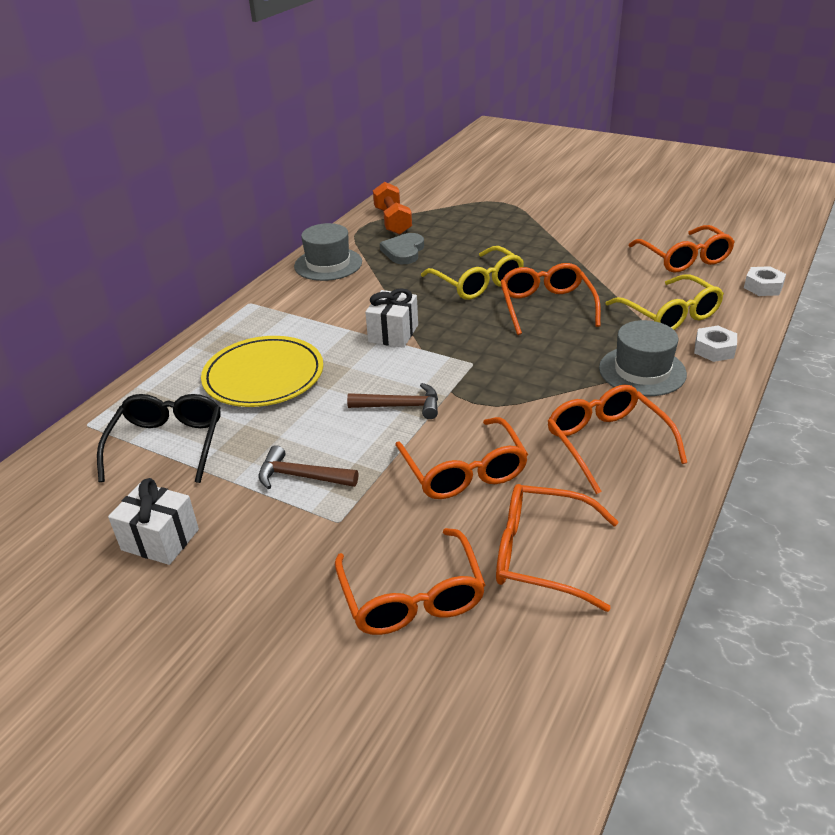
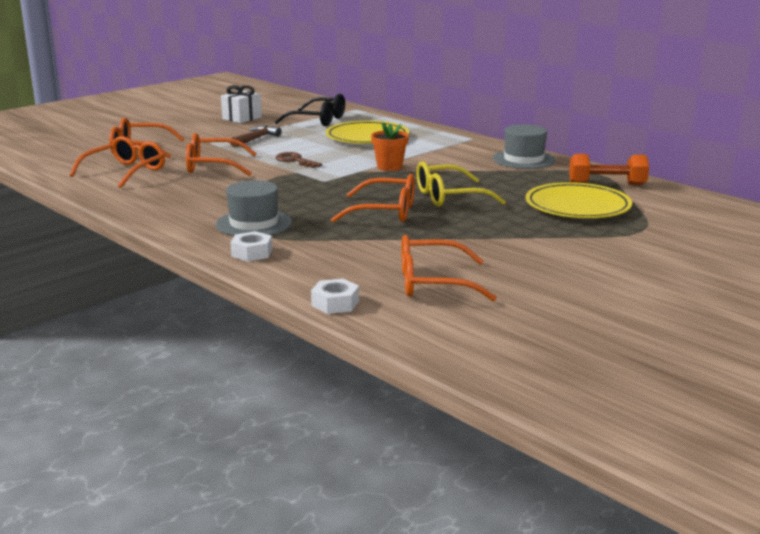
camera: 105 degrees right, 15 degrees down
(393, 333) = (389, 167): white gift -> orange flower pot
(401, 406) = (295, 161): brown hammer -> brown key
(404, 251) = (533, 182): grey heart -> none
(463, 227) = (577, 206): none -> yellow plate
(606, 443) = (189, 199): orange glasses -> none
(669, 315) = (324, 250): yellow glasses -> none

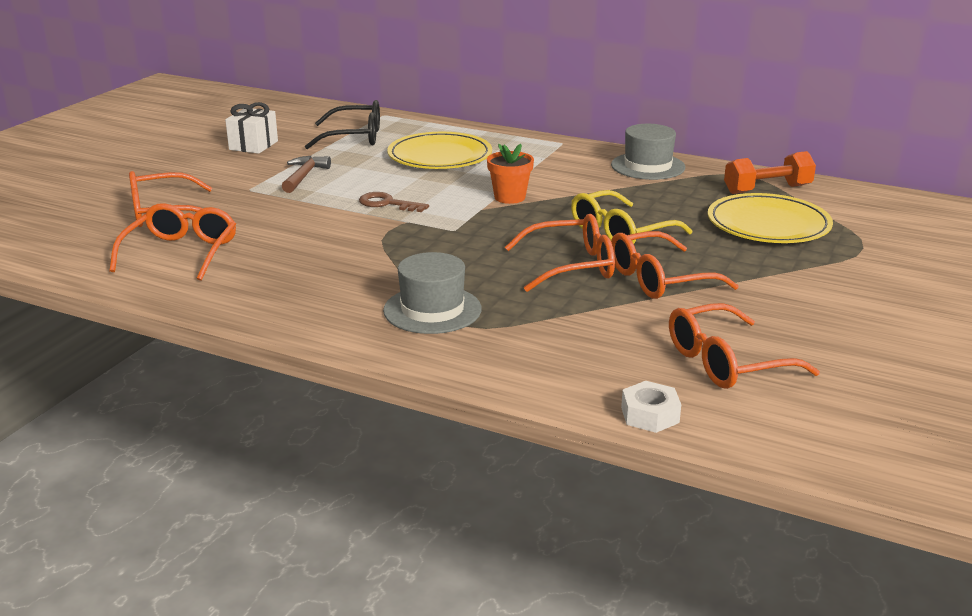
camera: 20 degrees left, 5 degrees up
(213, 166) = (291, 227): orange glasses -> orange glasses (659, 279)
(252, 253) = (475, 356): white nut -> none

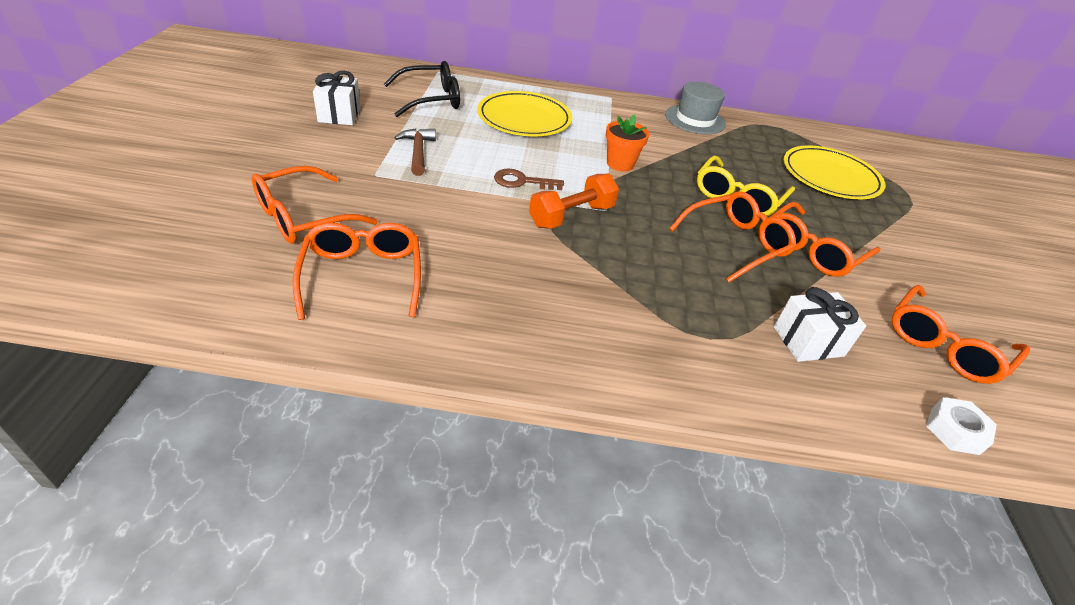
camera: 25 degrees left, 15 degrees up
(432, 310) = (670, 321): grey hat -> none
(564, 339) = (808, 341): none -> white gift
(767, 189) = (796, 138): orange dumbbell -> orange dumbbell (571, 216)

